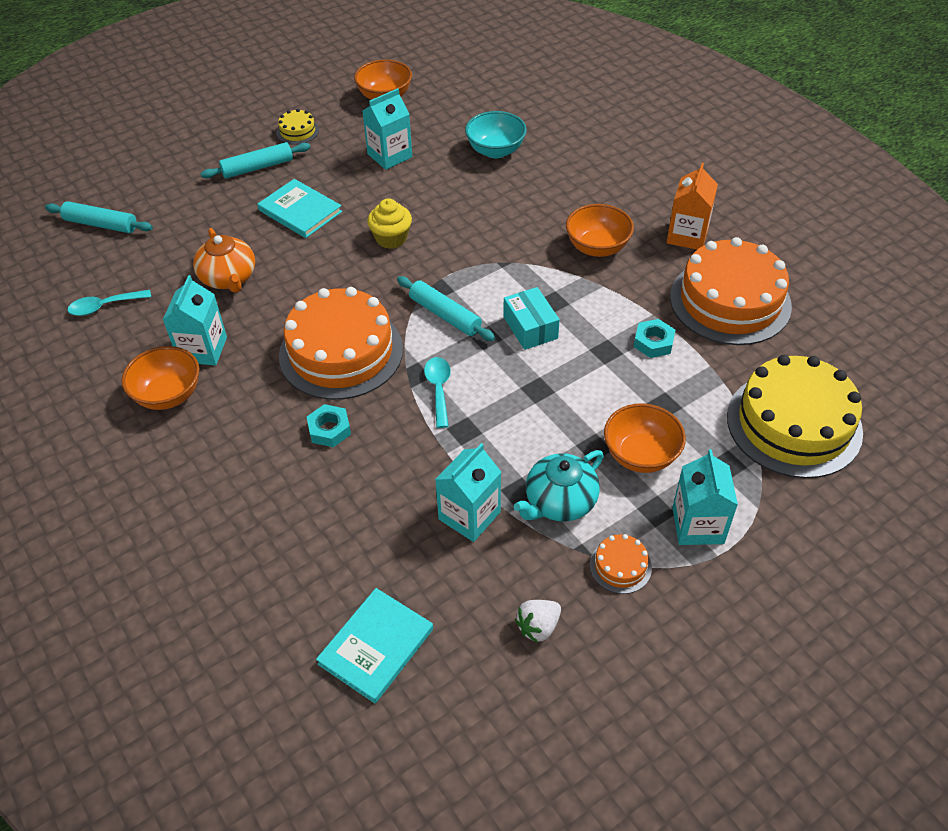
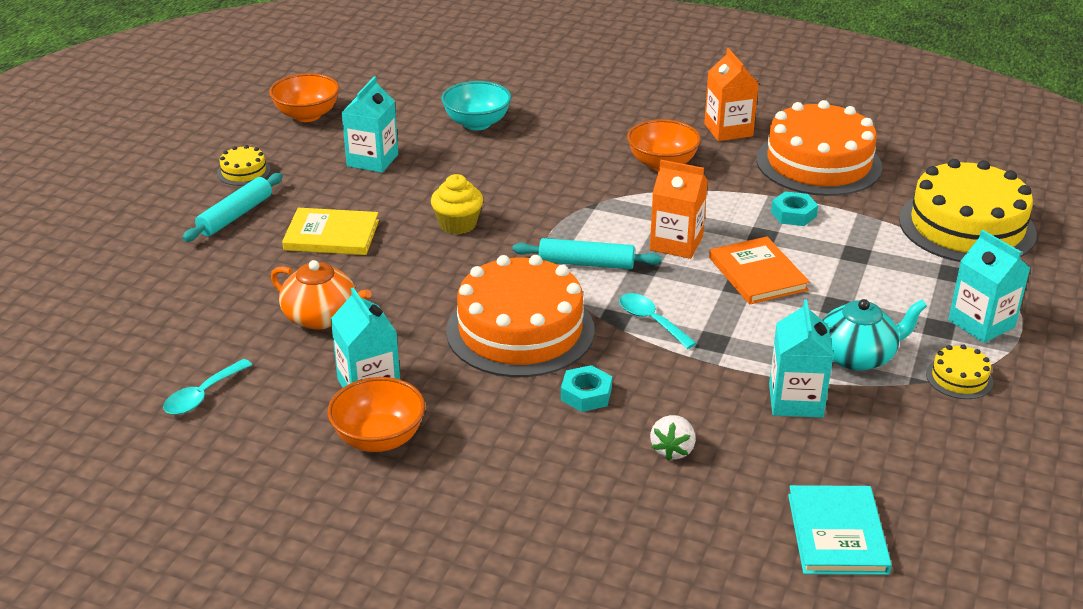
camera: 35 degrees left, 15 degrees down
(101, 224) = (103, 327): turquoise rolling pin -> none
(300, 211) = (331, 235): turquoise book -> yellow book
(530, 327) = (676, 243): turquoise box -> orange carton
(538, 627) = (949, 450): white strawberry -> white strawberry (672, 450)
(559, 502) = (857, 356): turquoise teapot -> turquoise teapot turned 120 degrees counterclockwise
(563, 386) = (758, 274): none -> orange book
(620, 566) = (959, 378): orange cake -> yellow cake
(640, 455) = (880, 296): orange bowl -> none

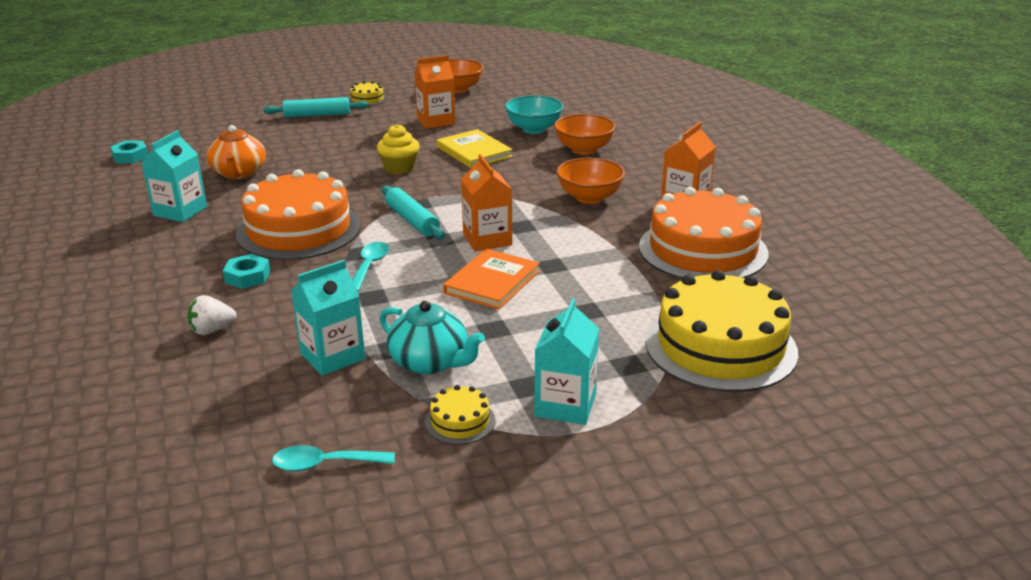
camera: 50 degrees right, 5 degrees down
(203, 395) = (123, 175): turquoise spoon -> turquoise spoon (325, 464)
(331, 235) = (332, 143): yellow book -> yellow book (474, 152)
(372, 160) = (436, 121): turquoise carton -> orange carton
(379, 438) = (127, 234): orange bowl -> orange bowl (584, 149)
(793, 214) = (604, 266): turquoise nut -> turquoise nut (130, 156)
(837, 534) = (166, 434): turquoise book -> none

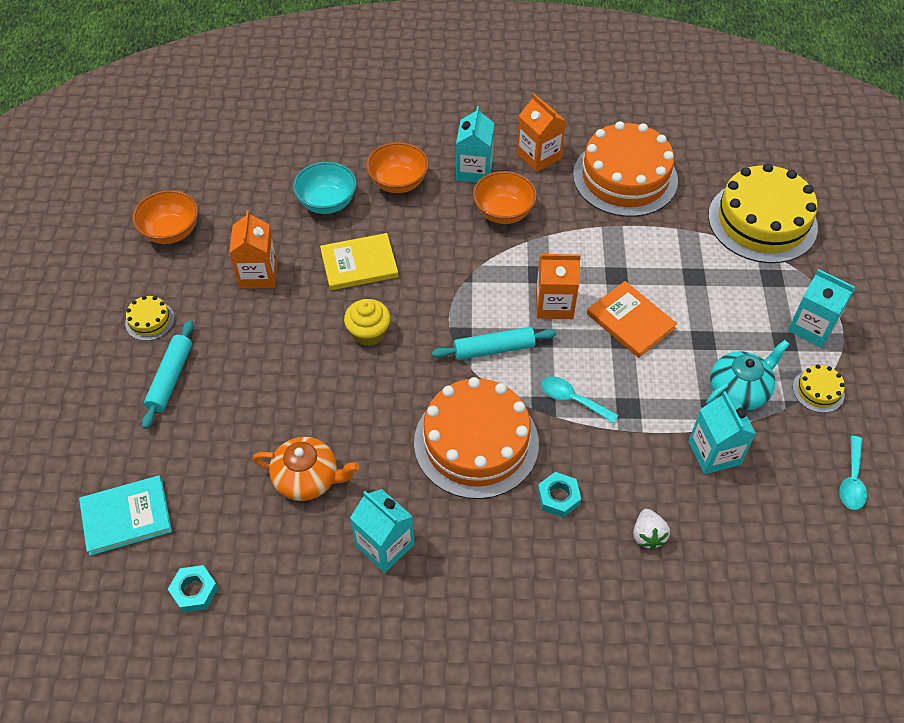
camera: 70 degrees left, 25 degrees up
(190, 126) = (126, 517): none -> turquoise book
(632, 176) = (474, 170): none -> turquoise carton

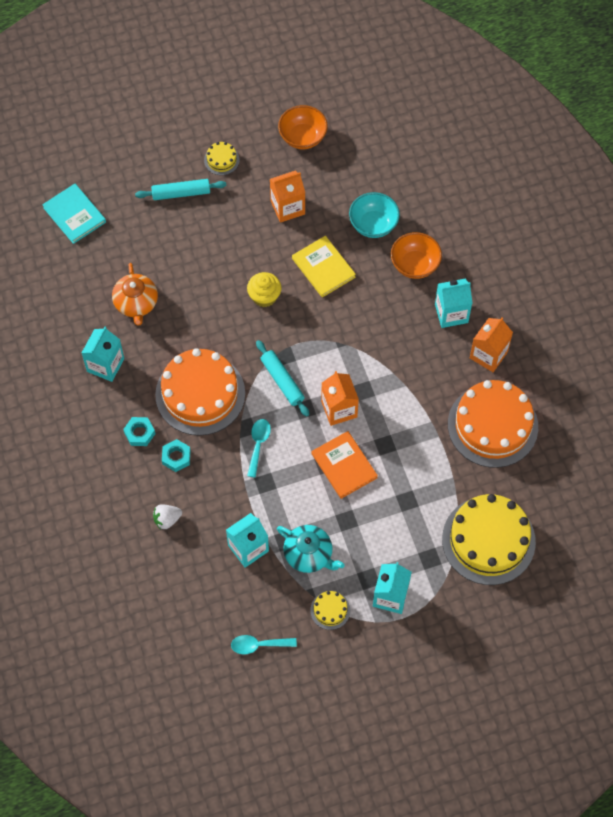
camera: 70 degrees right, 10 degrees up
(194, 591) = (40, 273): turquoise nut -> turquoise nut (139, 433)
(503, 212) = (415, 348): orange bowl -> none
(631, 321) = (344, 466): orange book -> orange book turned 60 degrees counterclockwise

